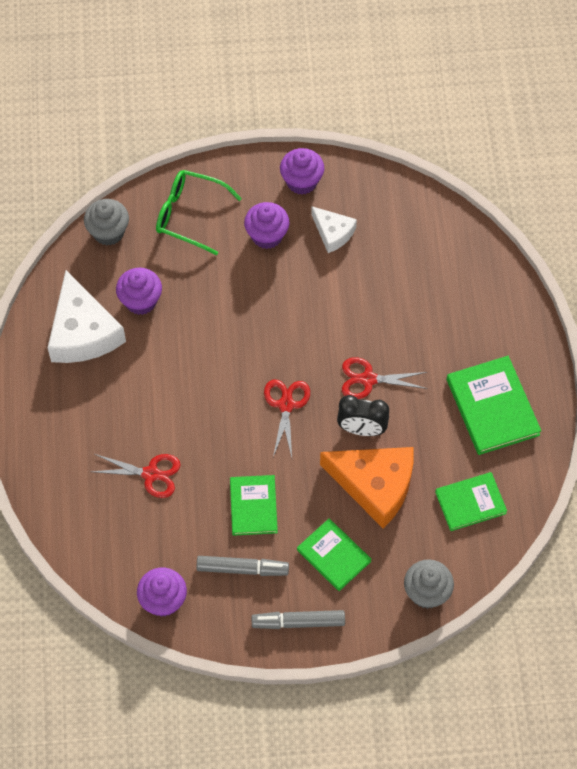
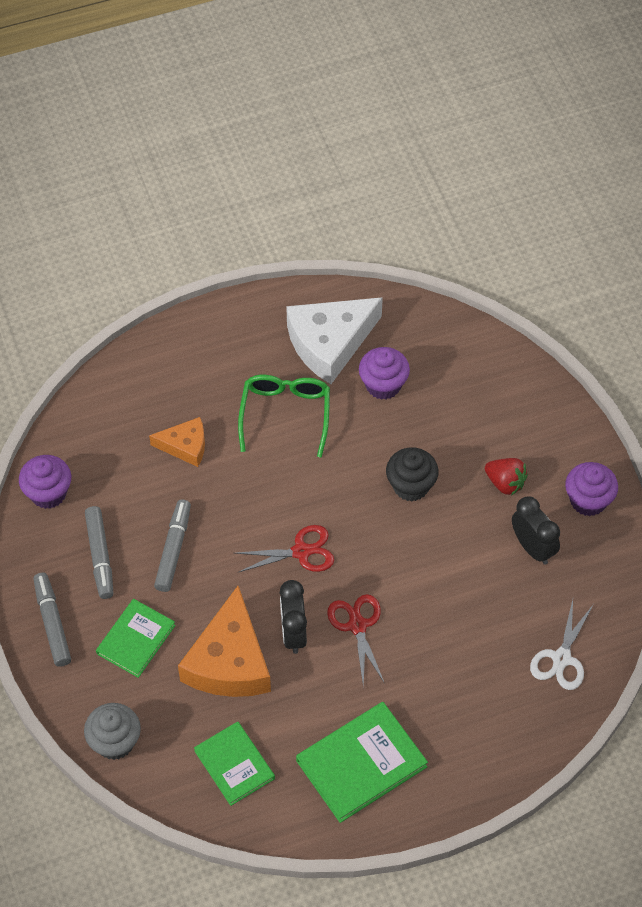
camera: 75 degrees right, 5 degrees down
(108, 232) = (456, 334): grey cupcake -> none
(151, 474) = (185, 446): red scissors -> orange cheese
(189, 215) = (504, 403): green glasses -> green glasses (285, 414)
(248, 306) = (411, 486): none -> black cupcake
(253, 506) = (173, 549): green book -> grey marker
(267, 235) = (505, 483): purple cupcake -> red strawberry
(333, 233) = (532, 547): white cheese -> black clock
(437, 240) = (561, 658): none -> white scissors

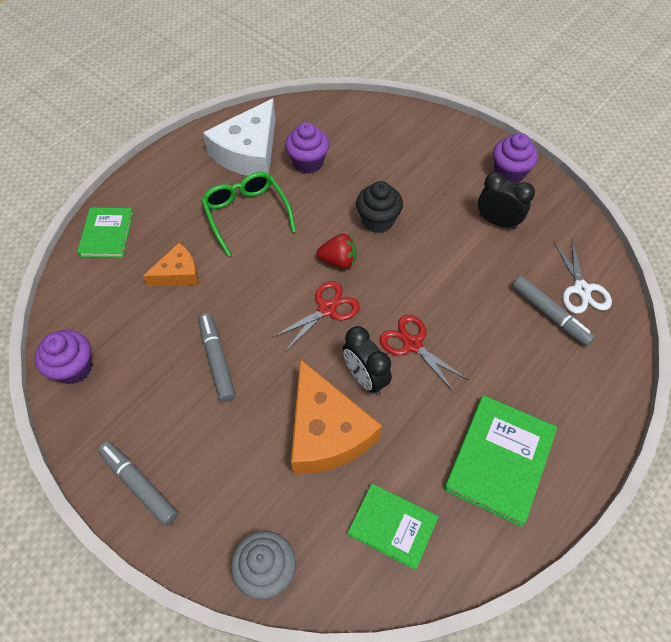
camera: 30 degrees left, 0 degrees up
(100, 556) = (153, 399): grey marker -> grey marker (550, 314)
(136, 639) = (229, 457): green book -> green book (107, 234)
(505, 483) = (444, 187): red strawberry -> red strawberry (338, 261)

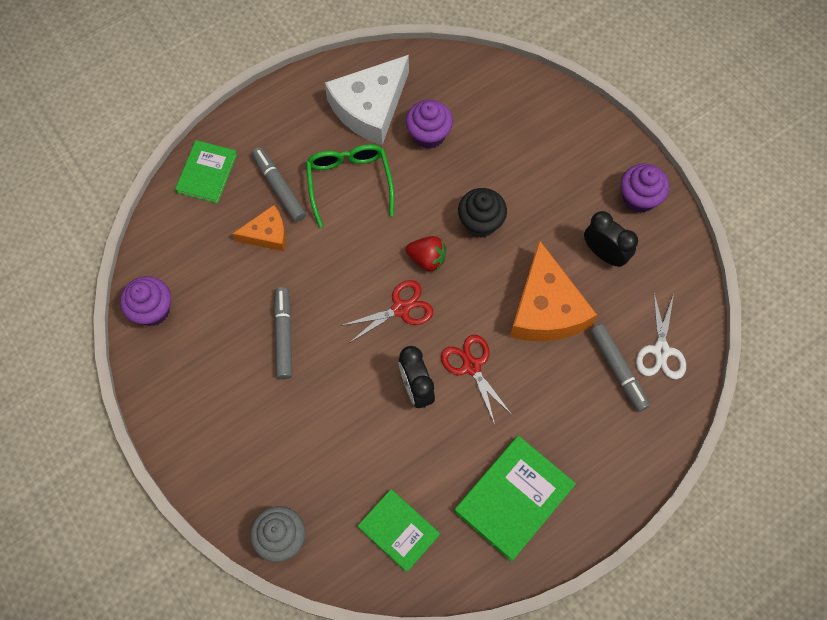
camera: 15 degrees right, 10 degrees up
(139, 485) = (190, 436): grey marker -> grey marker (279, 188)
(326, 431) = (365, 431): orange cheese -> orange cheese (546, 308)

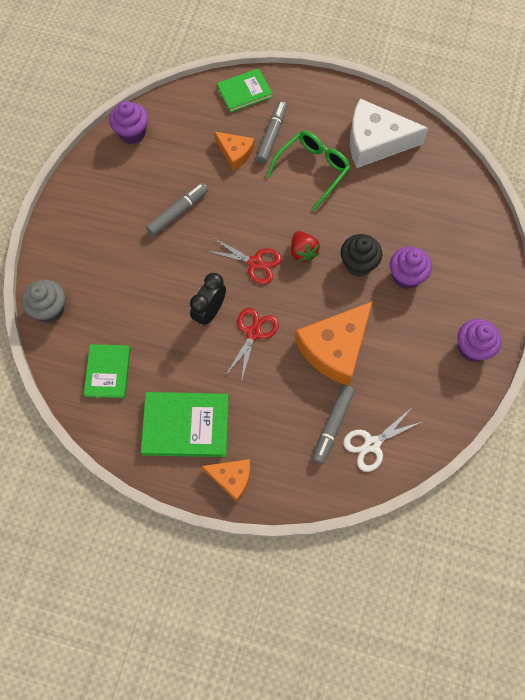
camera: 50 degrees right, 0 degrees up
(428, 135) = (390, 188): purple cupcake -> purple cupcake (406, 276)
(598, 496) = (231, 478): none -> orange cheese
(604, 253) = (409, 356): black clock -> none

